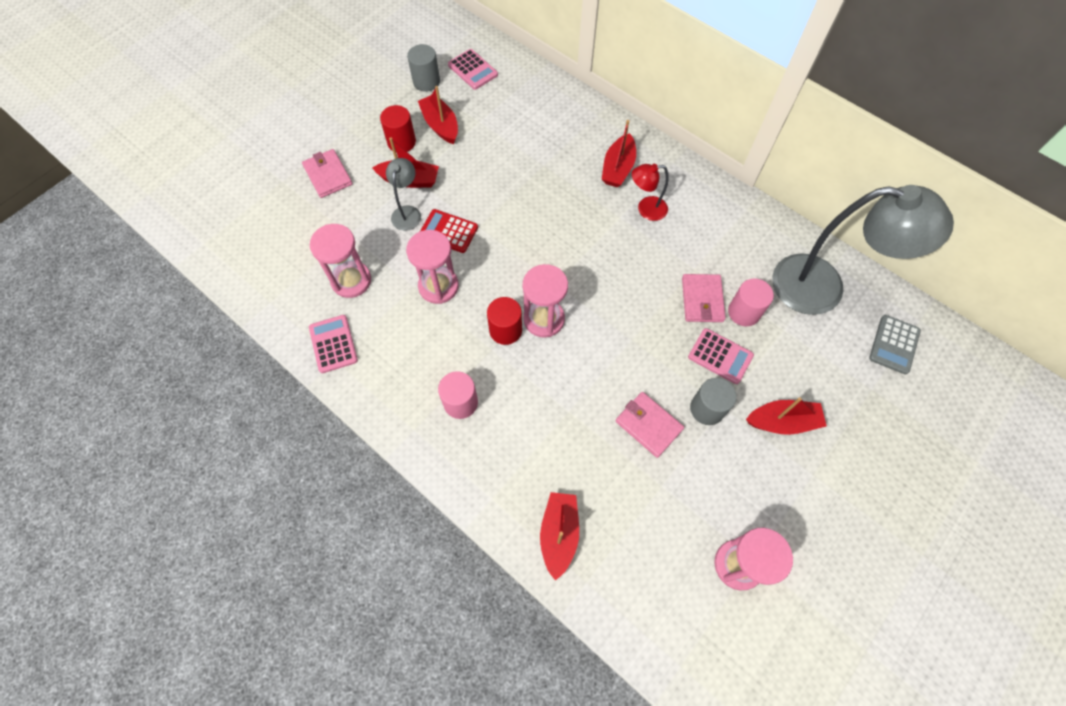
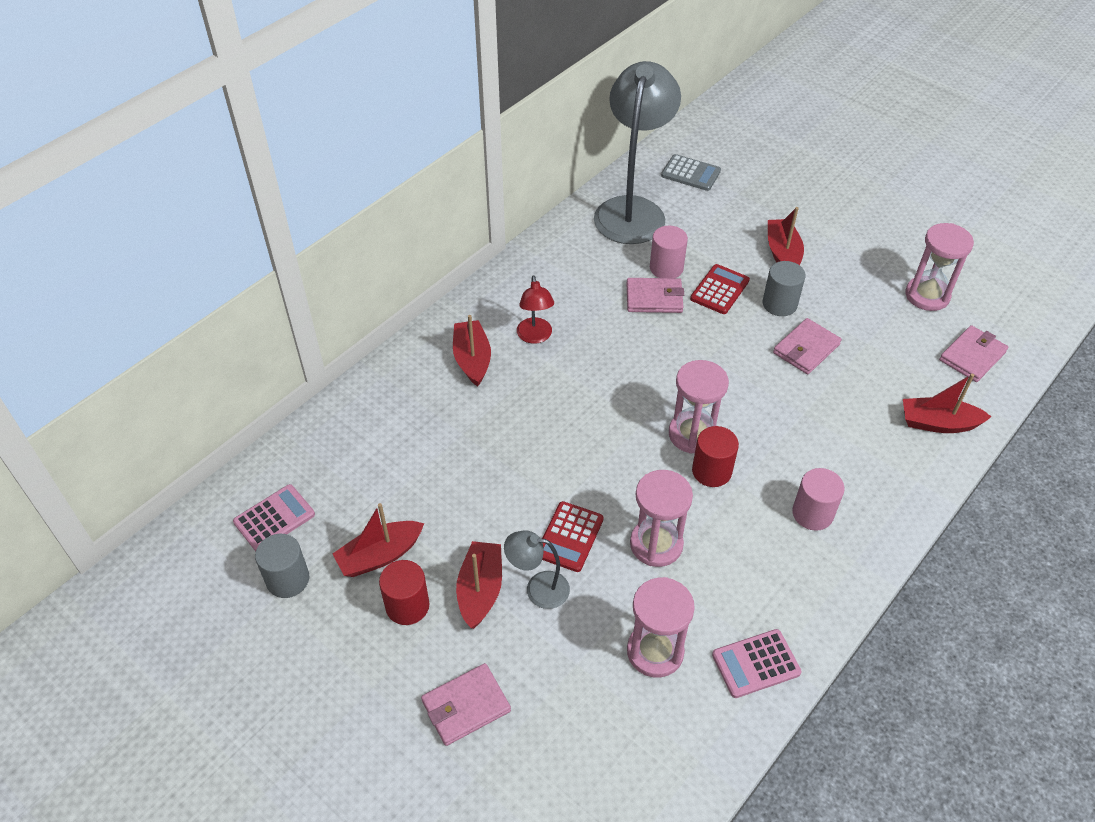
camera: 90 degrees left, 15 degrees down
(618, 168) = (472, 359): red boat -> red boat turned 120 degrees counterclockwise
(650, 593) = (972, 356): none -> pink wallet
(720, 356) = (719, 290): pink calculator -> red calculator

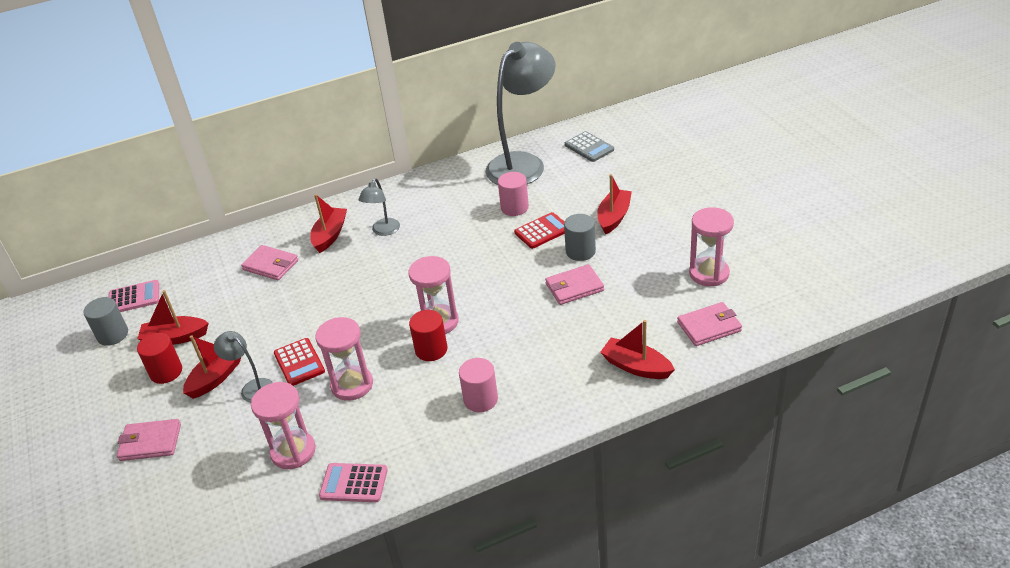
camera: 30 degrees right, 10 degrees down
(535, 337) = (383, 231): red lamp -> grey lamp
(569, 537) = (299, 362): red calculator -> red calculator turned 75 degrees counterclockwise
(654, 298) = (488, 225): pink wallet -> pink wallet (271, 265)

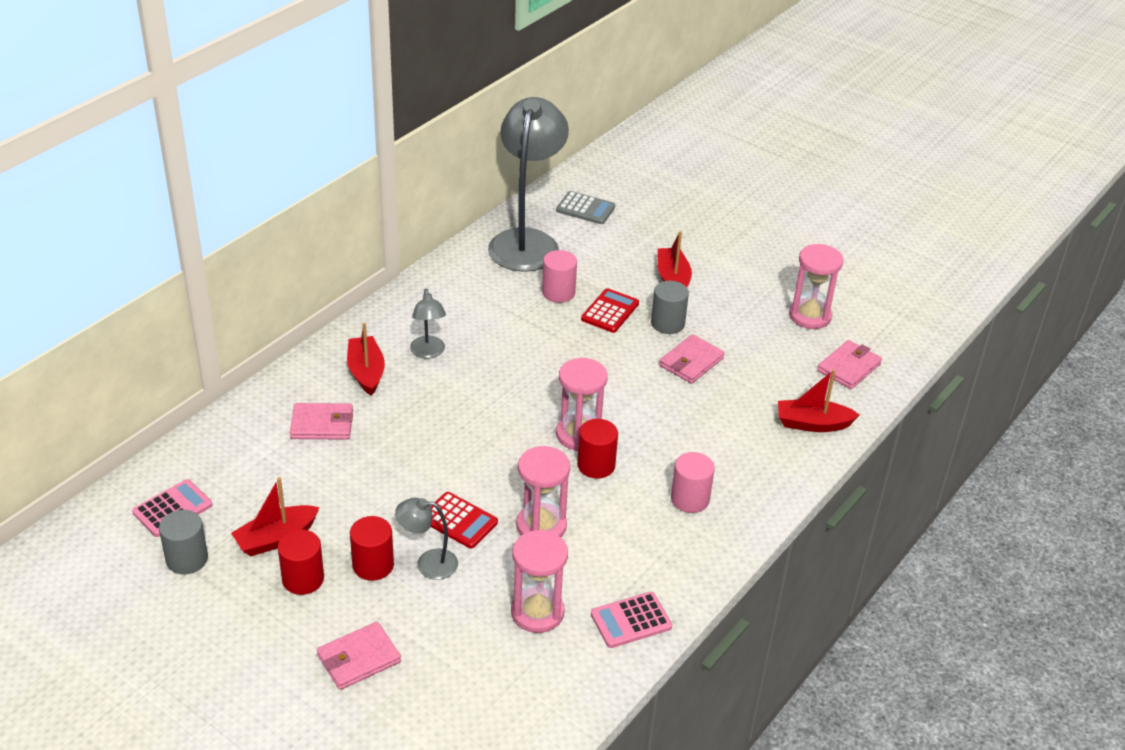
camera: 35 degrees left, 0 degrees up
(216, 377) = (373, 565): red boat -> red cylinder

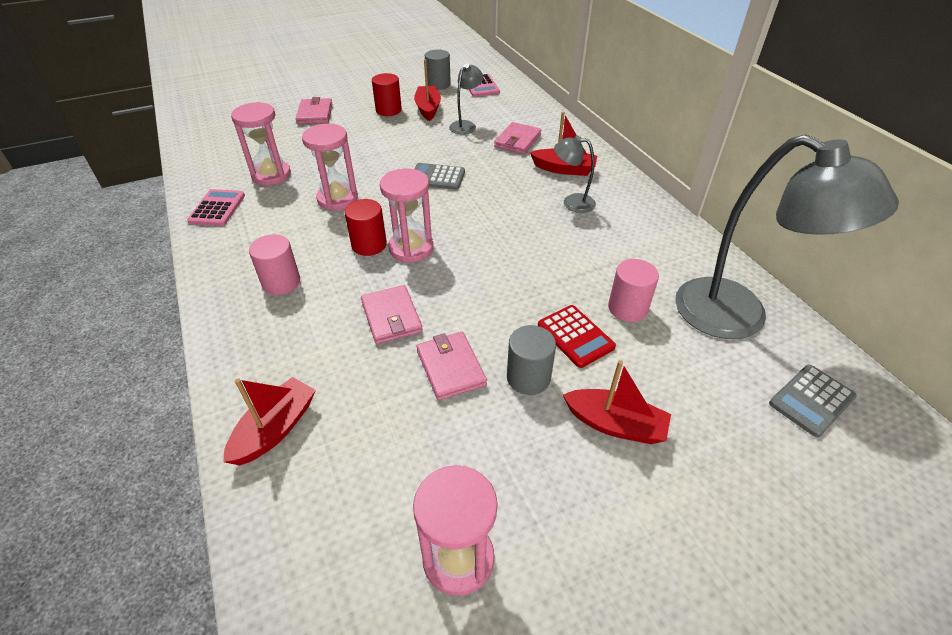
camera: 120 degrees right, 5 degrees up
(373, 565) = (374, 131): red cylinder -> none
(428, 563) = (355, 149): grey lamp -> grey lamp (466, 125)
(445, 463) = (437, 177): none -> grey calculator
(459, 521) = (378, 168): red calculator -> none
(848, 367) = (326, 539): pink wallet -> pink wallet (391, 317)

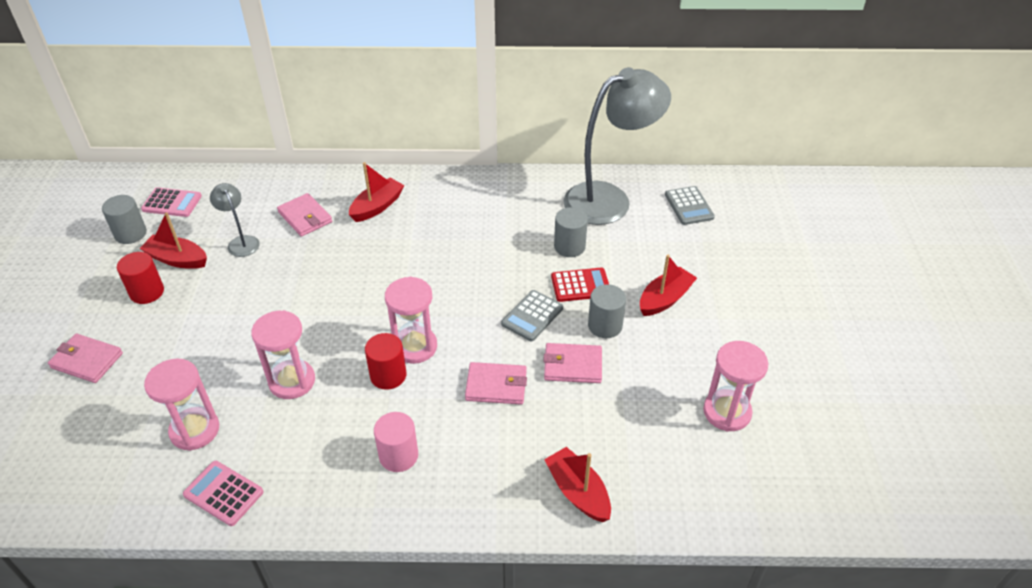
camera: 65 degrees left, 0 degrees up
(437, 177) = (318, 294): grey calculator -> grey calculator (532, 316)
(572, 202) = (428, 222): grey lamp -> none
(627, 308) = (569, 247): pink cylinder -> grey cylinder

